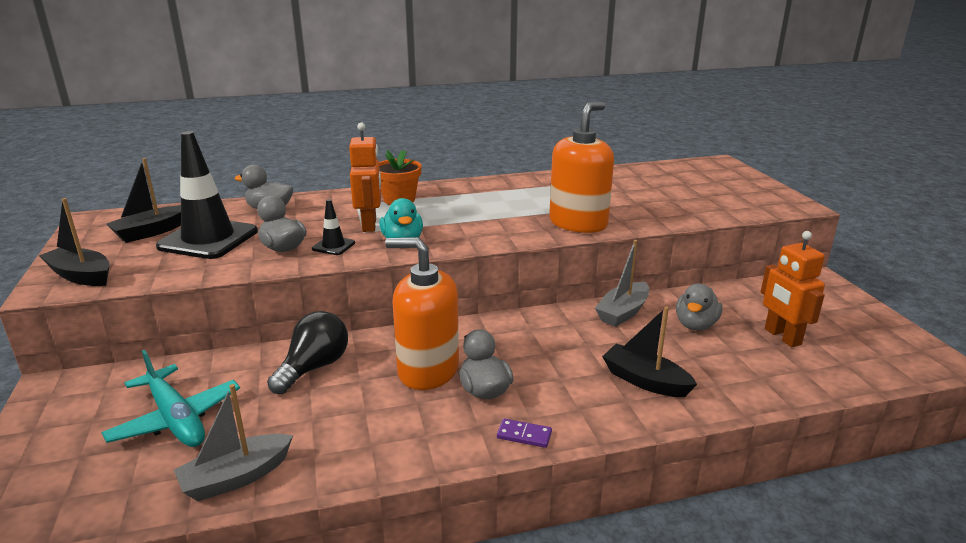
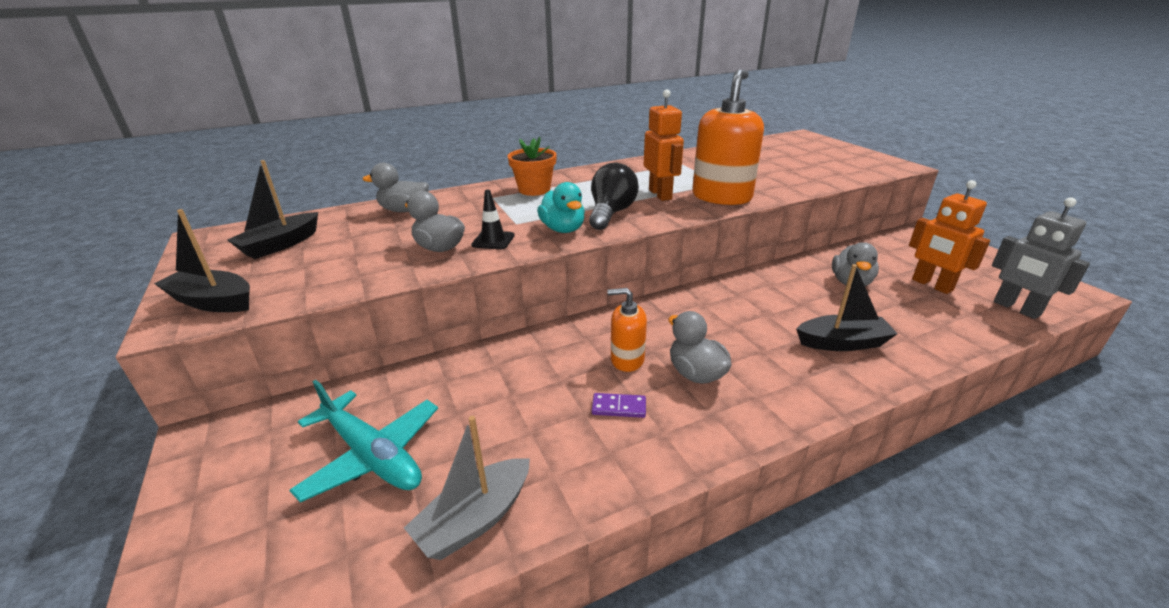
camera: 10 degrees left, 5 degrees up
(208, 239) = (350, 246): black traffic cone -> none
(314, 367) = (505, 372): black light bulb -> black light bulb (611, 213)
(370, 225) = (519, 216): orange robot -> orange robot (660, 194)
(428, 370) = (627, 359): orange soap dispenser -> orange soap dispenser, size x0.54
(524, 435) = (763, 417): purple domino -> purple domino (619, 407)
(623, 312) = (779, 278): grey boat -> none
(645, 381) = (842, 343): black boat -> black boat turned 150 degrees clockwise
(857, 370) = (1016, 308): none -> grey robot

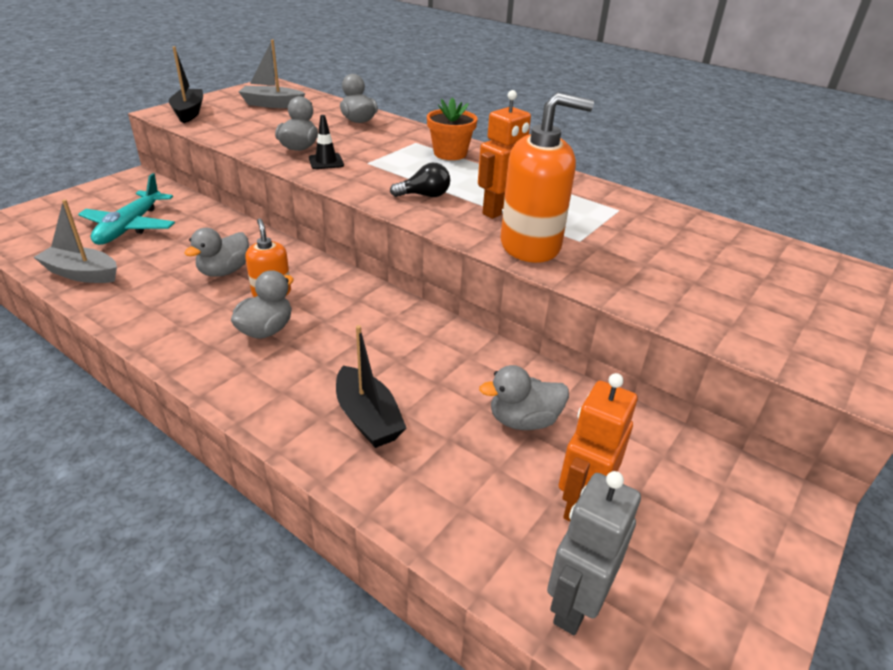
camera: 60 degrees right, 5 degrees up
(280, 245) = (272, 104): black boat -> grey boat
(562, 385) = (224, 271): none -> grey duck
(563, 229) = (369, 182): turquoise duck -> none
(611, 213) = (424, 195): black light bulb -> black light bulb, size x0.66
(619, 407) = (205, 301): purple domino -> none

